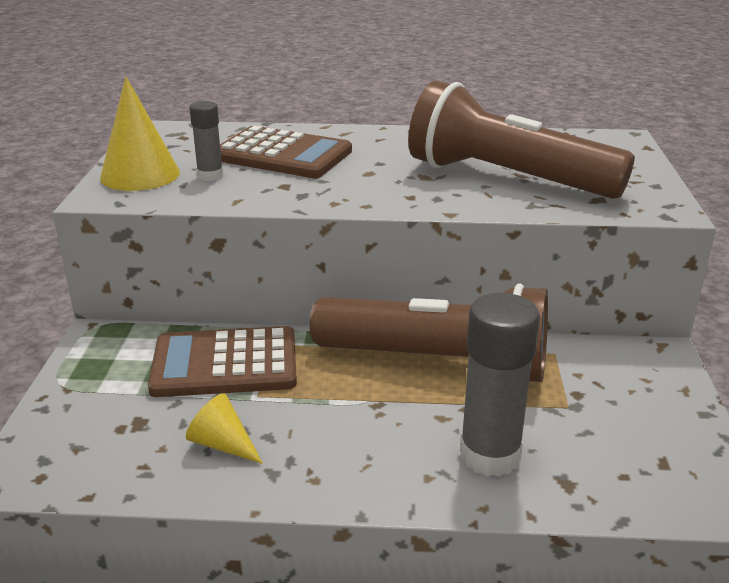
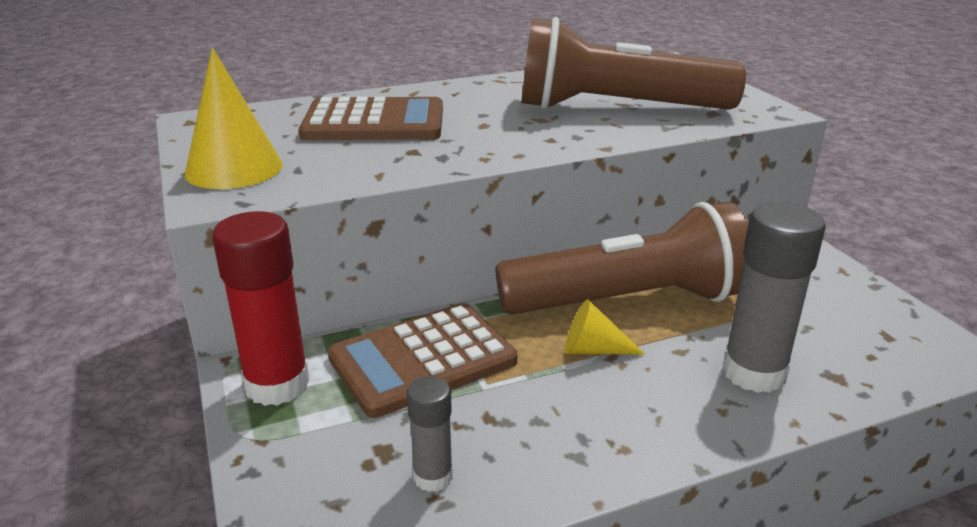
camera: 25 degrees left, 0 degrees up
(109, 353) = (277, 385): none -> red glue stick
(210, 176) = (319, 155): grey glue stick -> grey glue stick (433, 477)
(222, 444) = (499, 444): yellow cone -> yellow cone (593, 350)

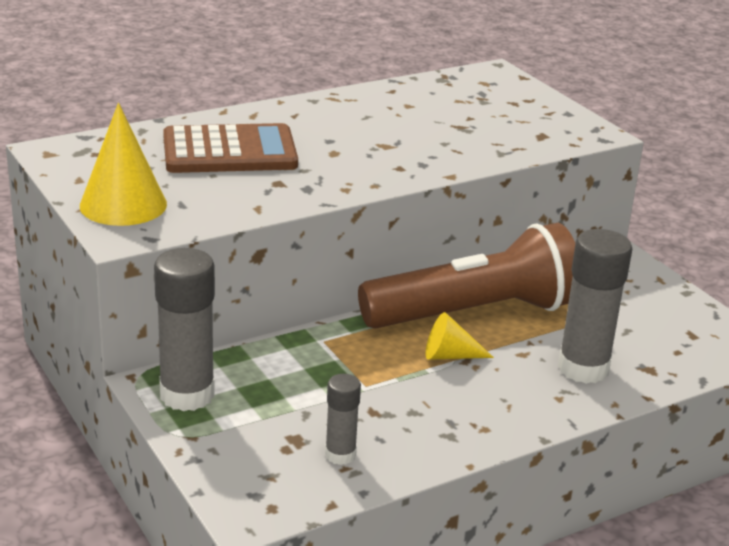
camera: 10 degrees left, 0 degrees up
(277, 385) = (187, 395): red glue stick -> grey glue stick
(422, 359) = (305, 369): brown calculator -> none
(616, 109) = (453, 132): brown flashlight -> none

